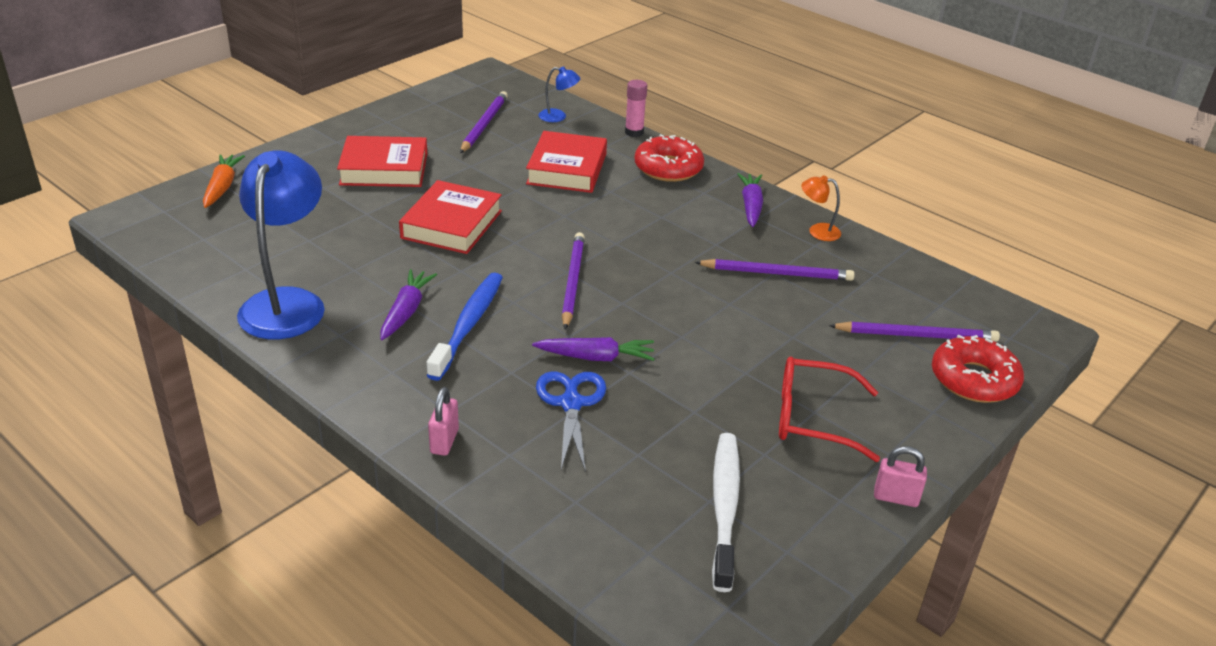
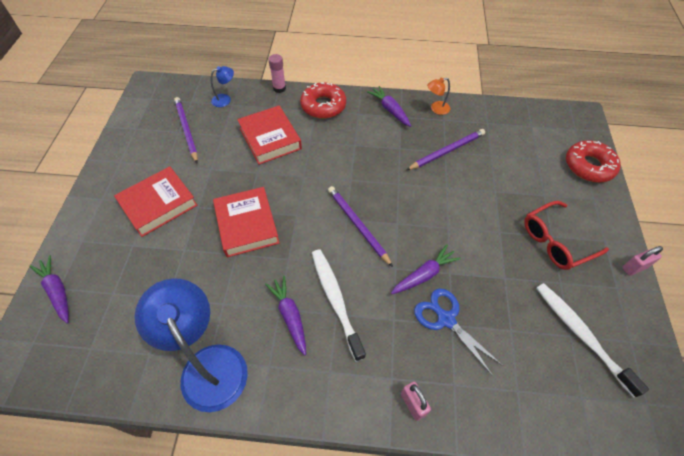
camera: 35 degrees left, 20 degrees up
(222, 187) = (57, 291): orange carrot -> purple carrot
(468, 325) = (335, 300): blue toothbrush -> white toothbrush
(916, 335) = (541, 153): purple pencil -> none

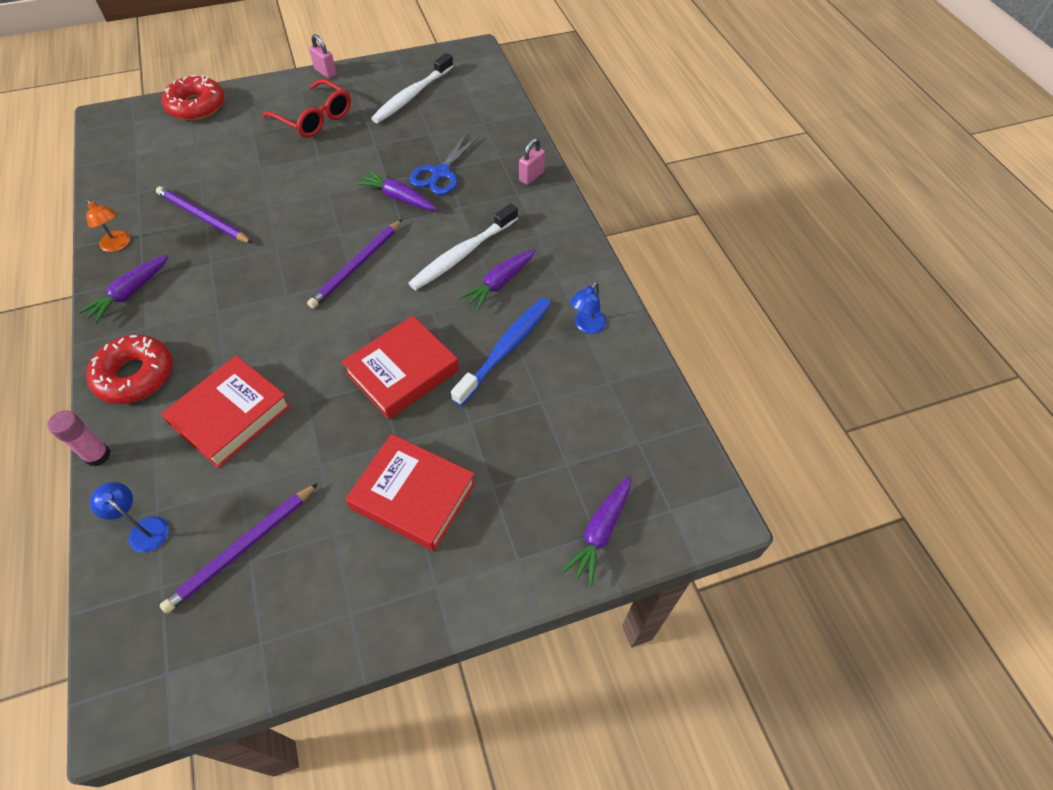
camera: 115 degrees left, 0 degrees up
(208, 364) = (586, 326): blue lamp -> blue lamp, size x0.43
(225, 294) = (506, 349): none -> blue toothbrush

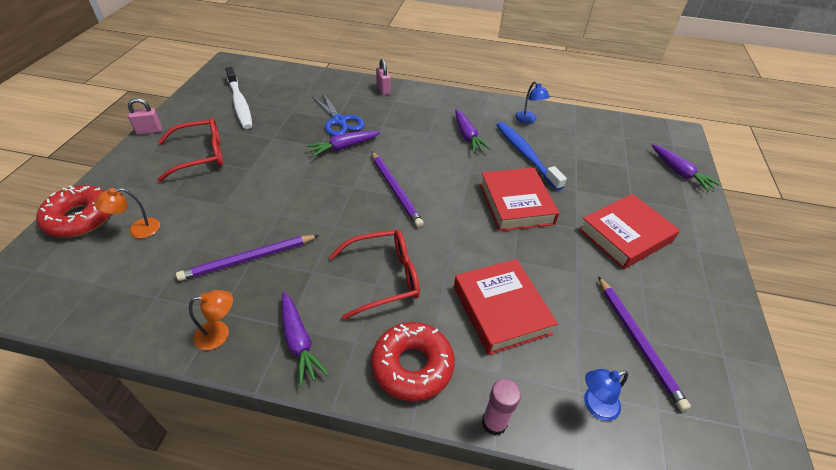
camera: 60 degrees left, 10 degrees down
(201, 141) = (138, 230): none -> orange lamp
(228, 312) = (384, 278): none -> red glasses
(462, 254) = (428, 141): white toothbrush -> none

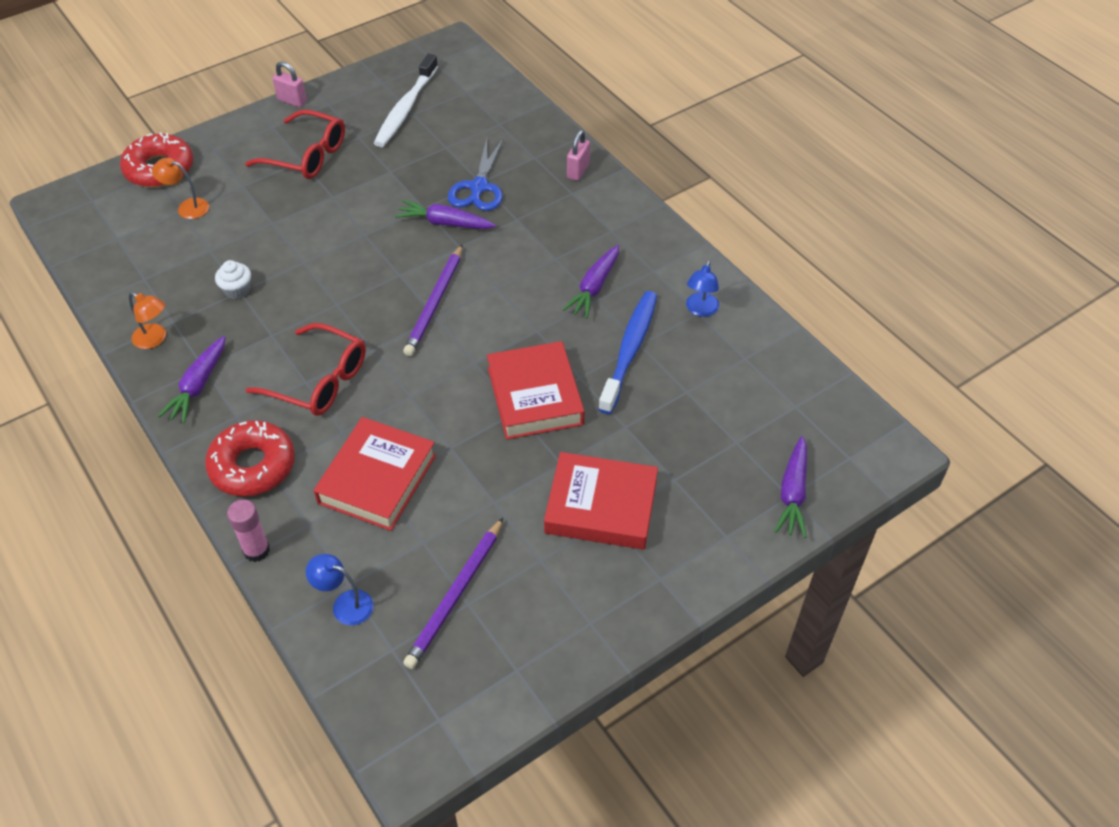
camera: 45 degrees right, 5 degrees up
(248, 259) = (237, 290): purple pencil -> white cupcake
(516, 204) = (535, 396): red book -> red book turned 45 degrees counterclockwise

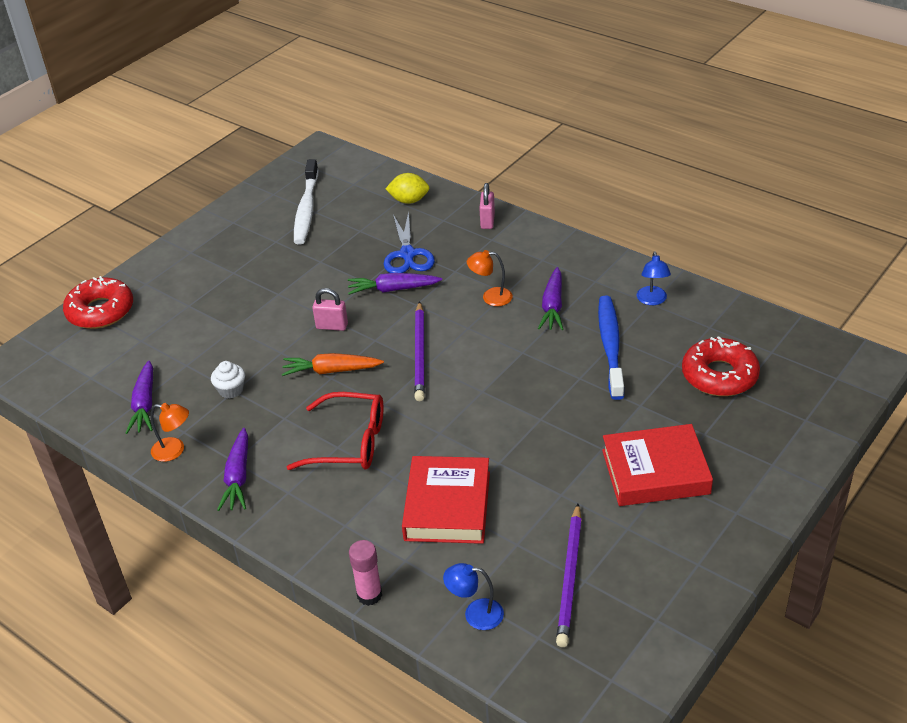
camera: 15 degrees left, 10 degrees down
(187, 207) = (145, 335): orange lamp -> orange lamp (490, 297)
(252, 466) = (326, 527): red donut -> red donut (719, 375)
(292, 101) = (197, 227): pink padlock -> pink padlock (332, 326)
(306, 155) = (236, 267): red glasses -> none
(340, 297) = (331, 371): none -> orange carrot
(511, 126) = (409, 200): none -> yellow lemon
(535, 396) = (549, 403): red book -> none
(792, 493) = (807, 417): purple carrot -> purple carrot (145, 405)

